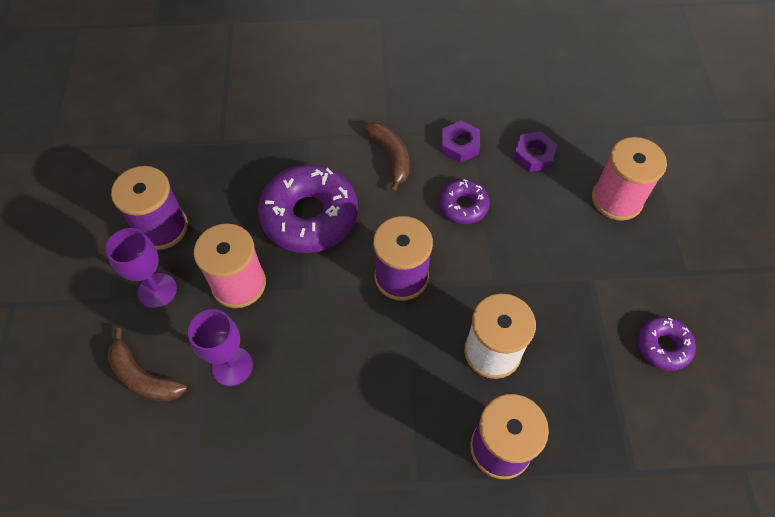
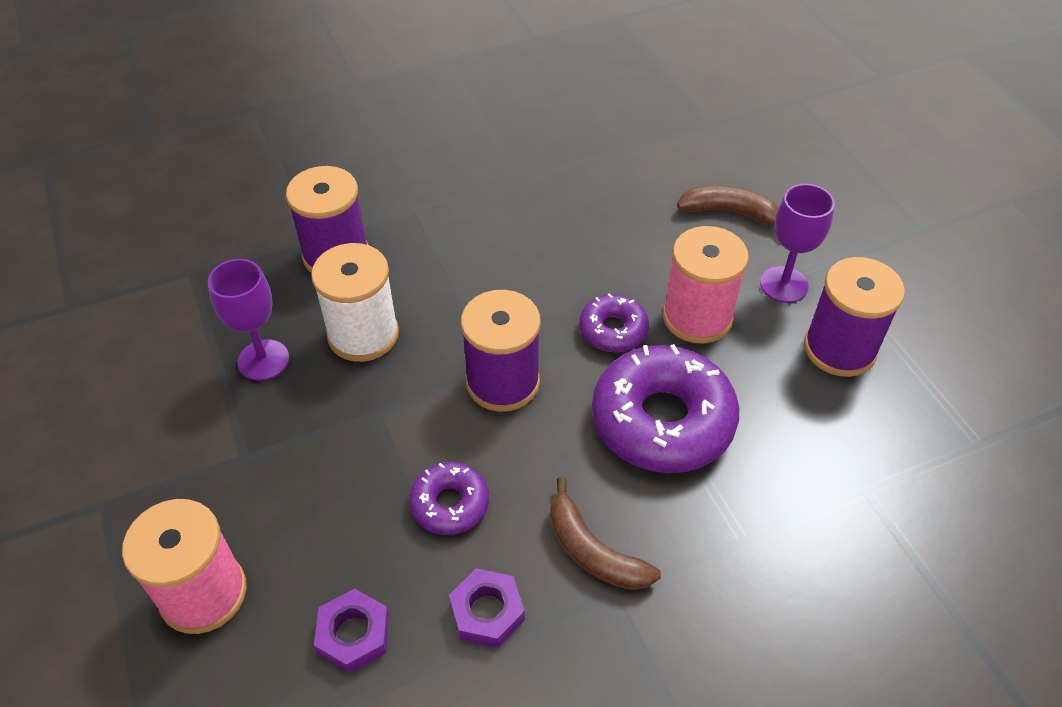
camera: 160 degrees right, 10 degrees down
(232, 366) = (648, 244): purple goblet -> purple goblet (263, 360)
(662, 346) = (147, 399): purple donut -> purple donut (613, 330)

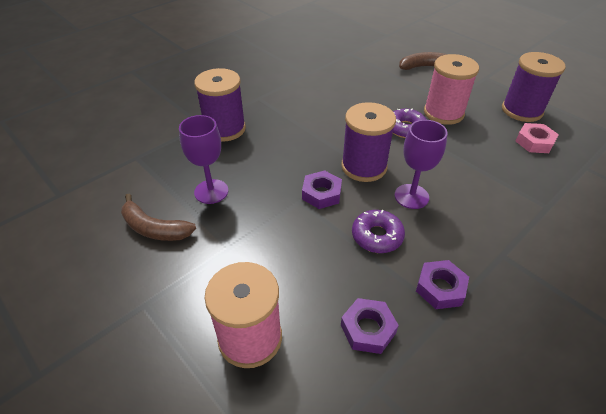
camera: 20 degrees left, 5 degrees down
(363, 334) = (266, 163): white spool -> none
(413, 410) = (321, 193): none -> purple nut
(593, 551) = (475, 236): brown banana -> brown banana (154, 228)
(662, 421) = (462, 163): purple donut -> none
(784, 285) = (474, 90): purple goblet -> purple goblet (411, 196)
(814, 417) = (534, 142): none -> pink nut

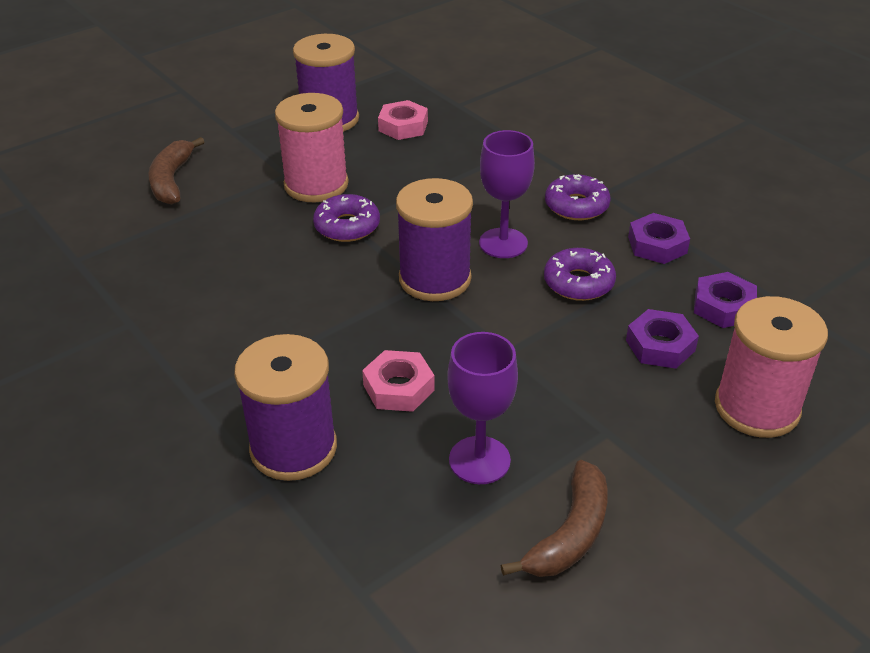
camera: 85 degrees left, 5 degrees down
(266, 159) = (398, 387): none -> pink nut
(321, 193) = (492, 327): purple nut -> purple nut (660, 345)
(475, 237) = (576, 206): none -> purple donut

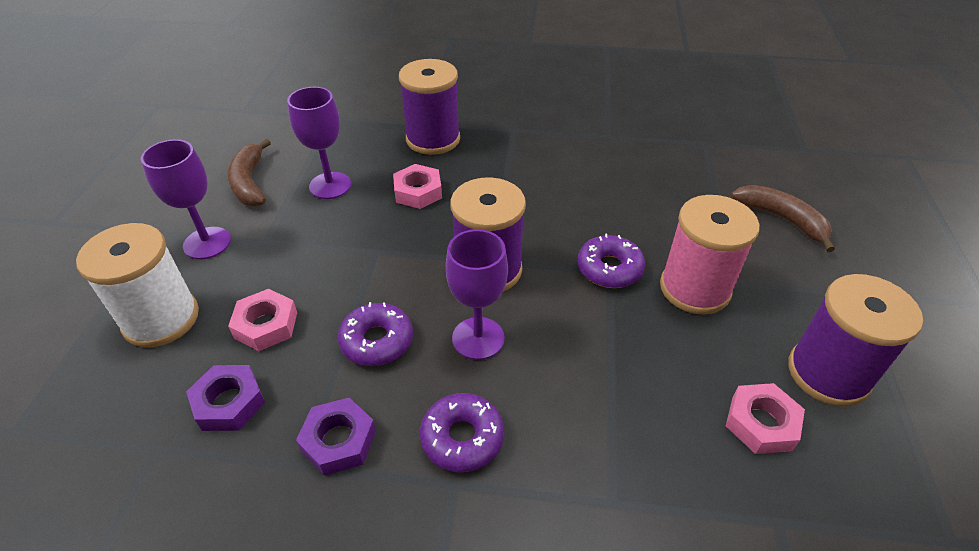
camera: 135 degrees right, 5 degrees up
(660, 345) = (266, 325): purple nut -> pink nut
(672, 470) = (207, 243): none -> purple goblet
(756, 408) = (161, 319): pink spool -> white spool

